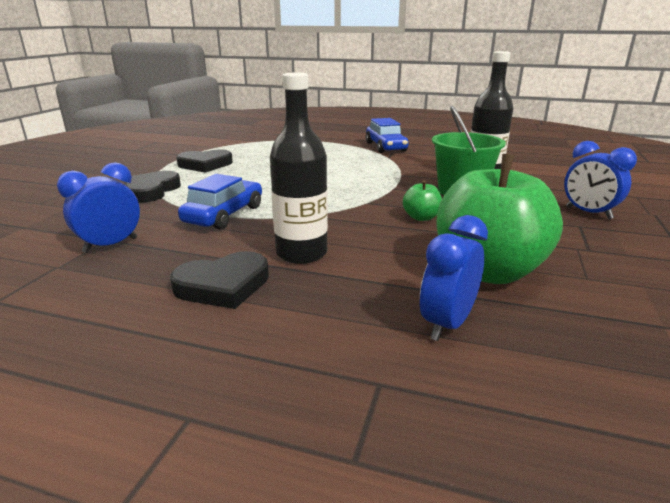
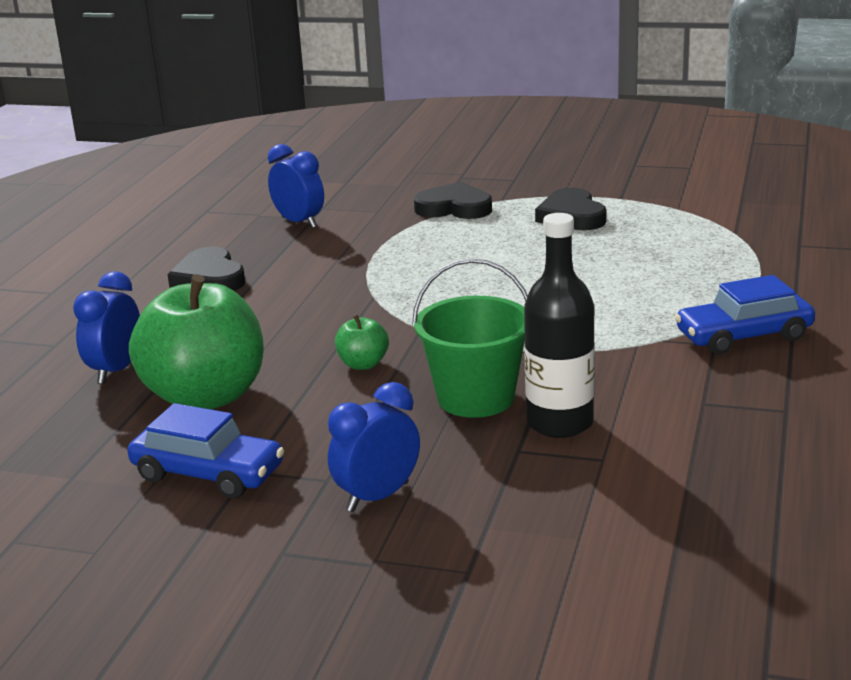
camera: 90 degrees right, 0 degrees up
(224, 215) = (375, 255): blue car -> blue car (208, 473)
(301, 253) = (267, 302): black bottle -> none
(447, 324) = (116, 371): blue clock -> blue clock turned 105 degrees counterclockwise

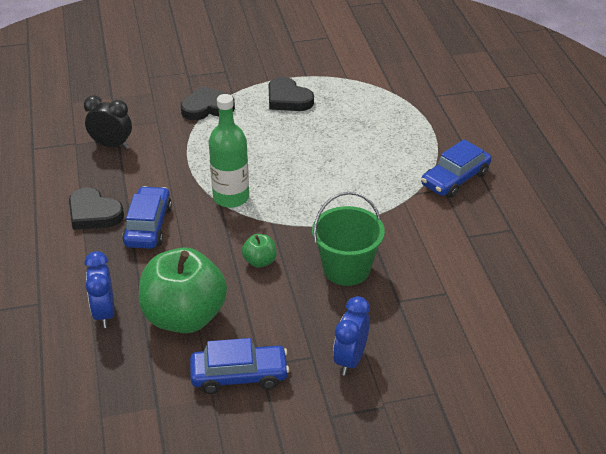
camera: 30 degrees left, 15 degrees up
(260, 302) = (148, 226): none -> blue car
(299, 222) = (111, 145): blue clock -> black clock
(393, 295) = (231, 197): none -> green bottle
(560, 423) = (406, 274): black bottle -> none

